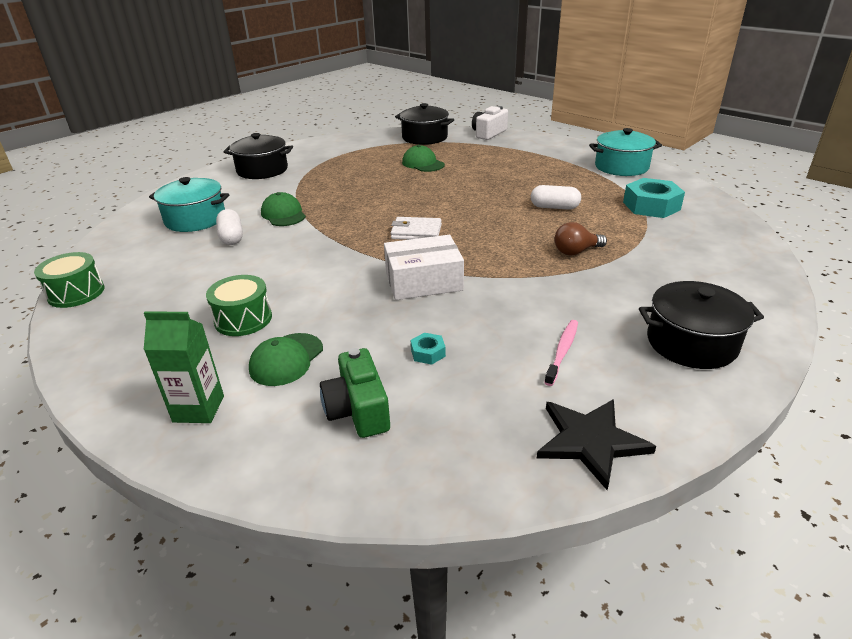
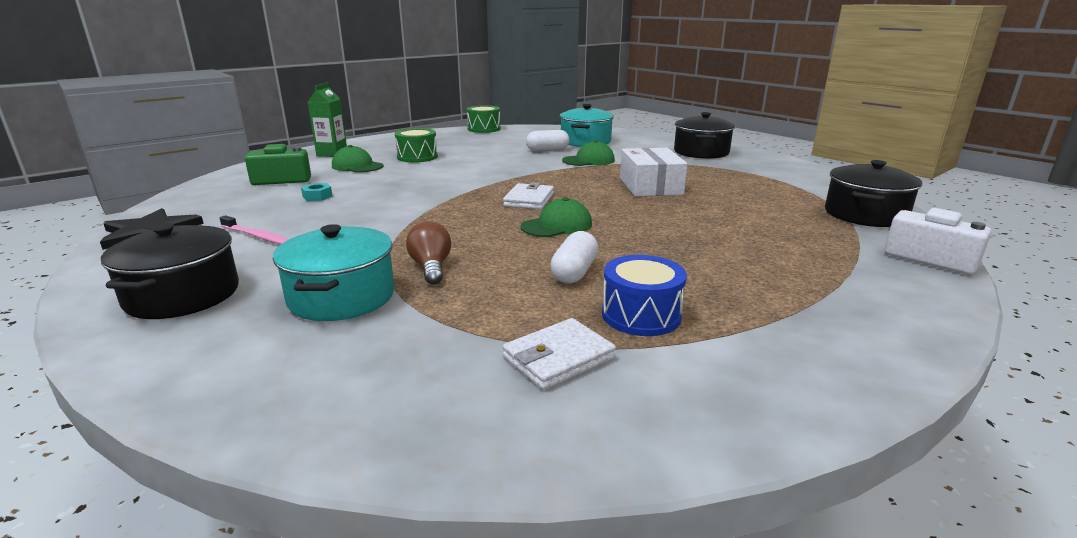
camera: 95 degrees right, 10 degrees down
(423, 163) = (743, 209): green cap -> green cap (557, 225)
(423, 281) = (425, 199): white box -> white box (650, 186)
(595, 190) = (641, 315): none -> blue drum
(621, 167) = (785, 370): turquoise pot -> turquoise pot (342, 297)
(651, 206) = (558, 358): turquoise nut -> white wallet

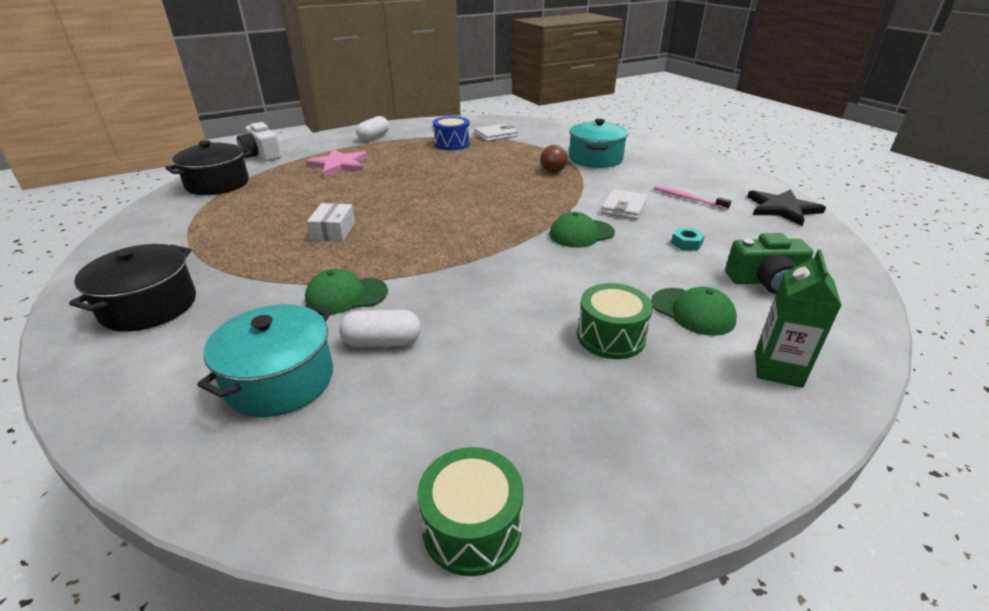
camera: 170 degrees left, 10 degrees up
(183, 295) = (682, 165): black pot -> none
(529, 200) = (469, 221): white wallet -> white wallet (624, 207)
(557, 225) = (461, 191): green cap -> green cap (581, 234)
(574, 272) = (469, 161): white capsule -> white capsule (374, 137)
(650, 186) = (333, 231): white box -> white box, size x0.62
(774, 251) = (339, 165): none -> pink star

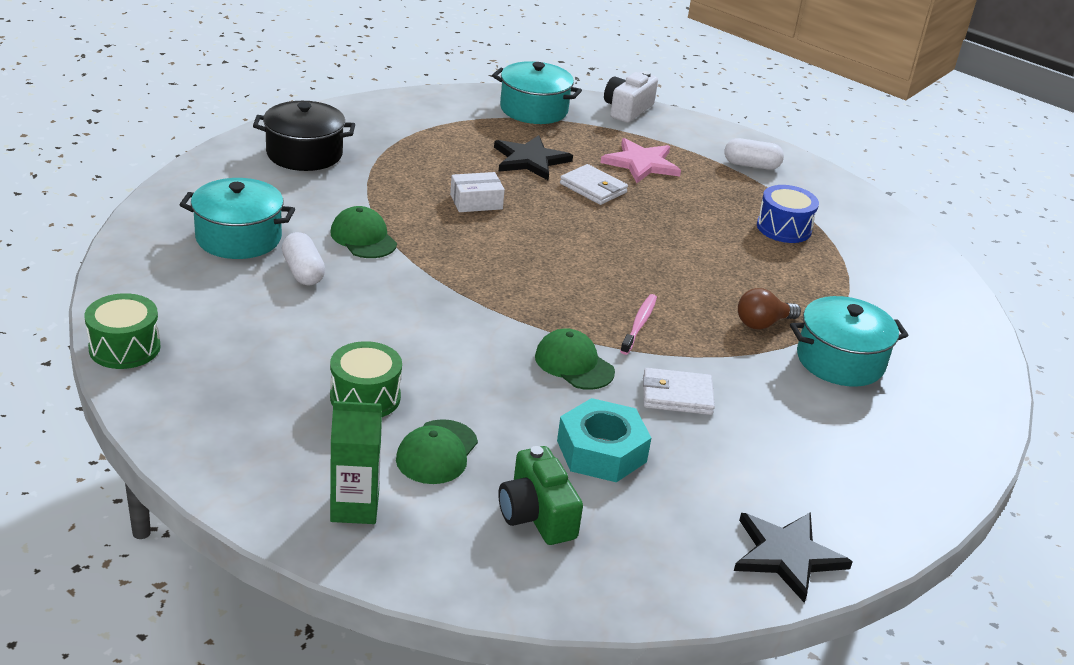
camera: 65 degrees right, 0 degrees up
(217, 184) = (534, 109): black pot -> turquoise pot
(292, 199) = (530, 160): none -> black star
(496, 135) = (855, 259): white wallet -> white wallet (593, 188)
(686, 243) = (601, 451): turquoise nut -> turquoise nut, size x2.17
(688, 198) = (753, 456): pink toothbrush -> pink toothbrush (639, 324)

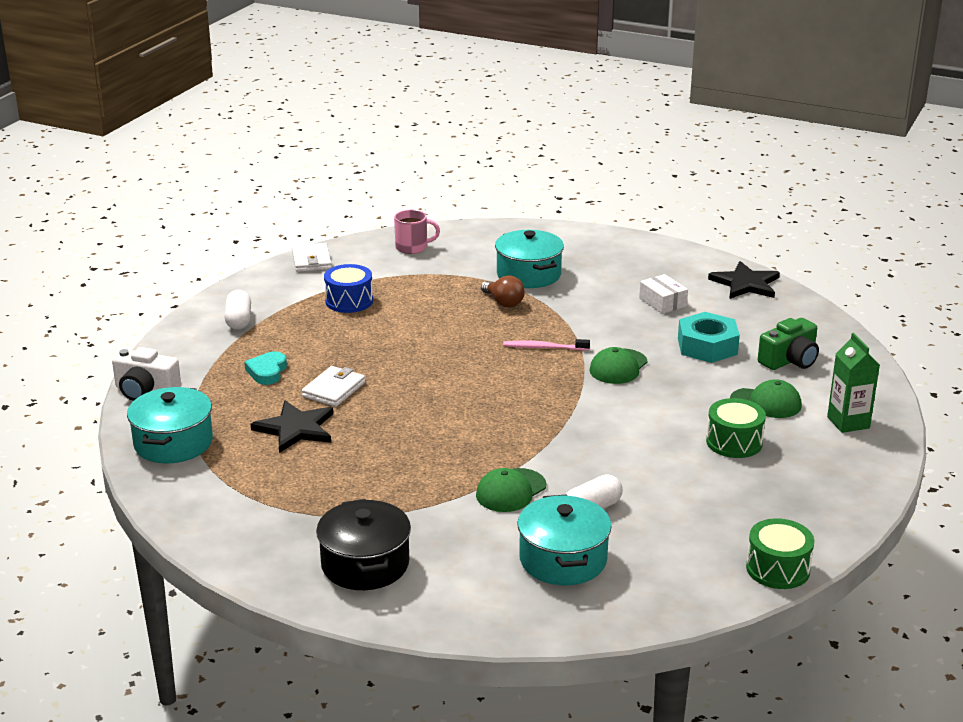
camera: 100 degrees left, 5 degrees down
(476, 202) = (401, 444): white box -> white box (662, 302)
(641, 163) = (267, 371): pink star -> turquoise heart
(677, 395) = (621, 326): white wallet -> white wallet (311, 261)
(925, 293) = (412, 247): none -> pink mug

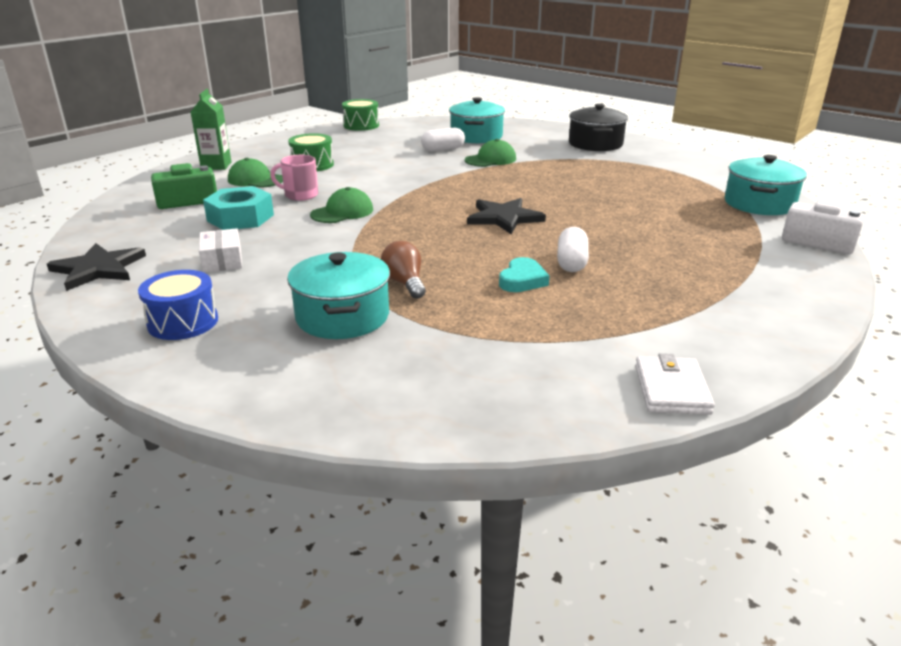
camera: 165 degrees left, 0 degrees up
(238, 320) = (753, 302): white capsule -> white capsule (571, 262)
(267, 371) = (693, 244): turquoise heart -> turquoise heart (522, 280)
(296, 429) = (652, 202): black star -> black star (504, 218)
(334, 390) = (620, 223): white wallet -> none
(349, 301) = (605, 310): blue drum -> blue drum (183, 322)
(412, 247) = (491, 393): pink mug -> pink mug (300, 195)
(544, 347) = (397, 234): pink toothbrush -> none

